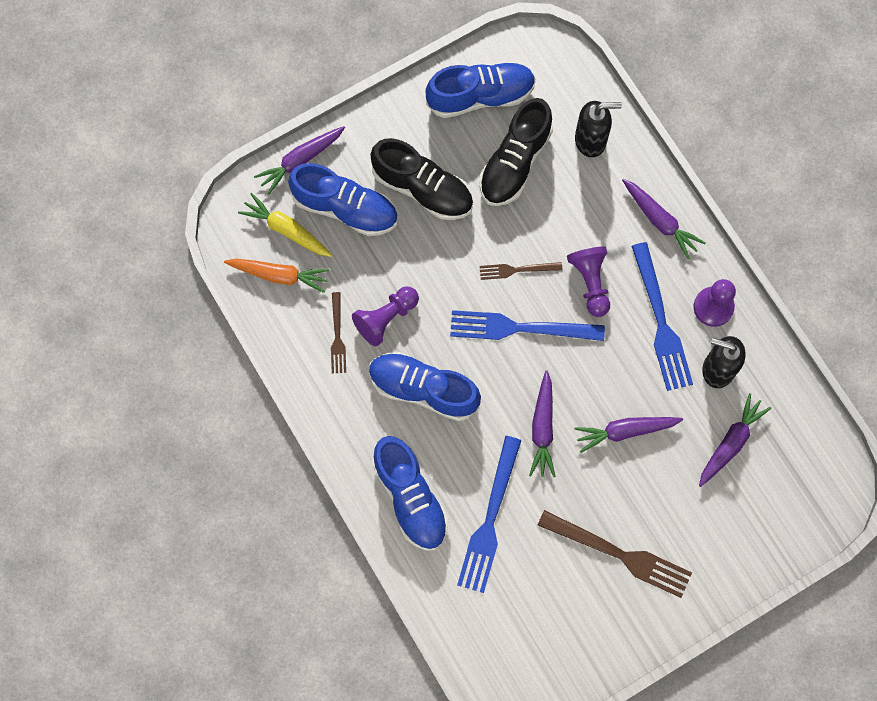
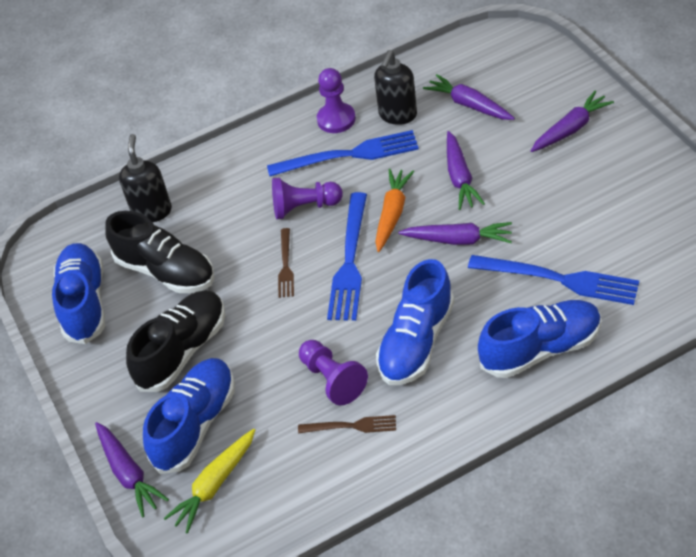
camera: 80 degrees left, 25 degrees down
(279, 275) = (271, 490): orange carrot -> orange carrot (392, 214)
(621, 555) = (585, 177): brown fork -> none
(660, 221) = (245, 158): purple carrot -> purple carrot (570, 129)

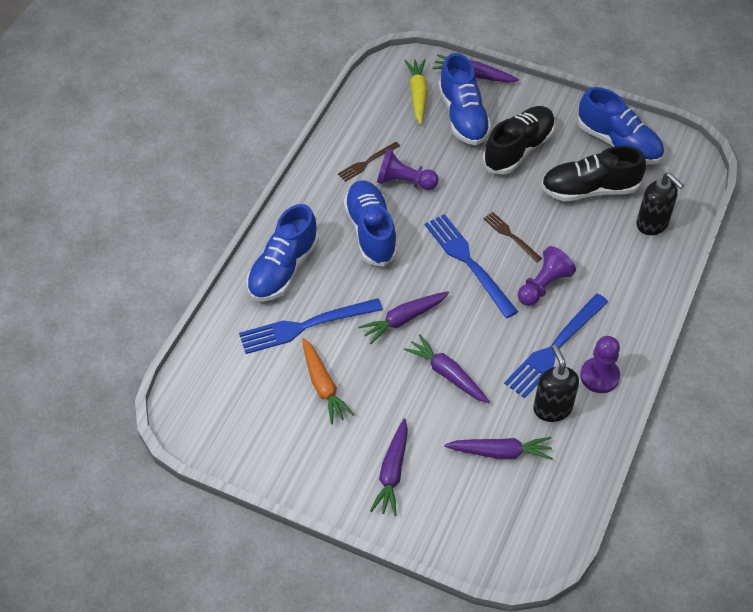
camera: 135 degrees right, 5 degrees up
(182, 351) = (518, 149): black shoe -> black shoe turned 135 degrees counterclockwise
(392, 214) = (472, 315): orange carrot -> orange carrot (323, 386)

